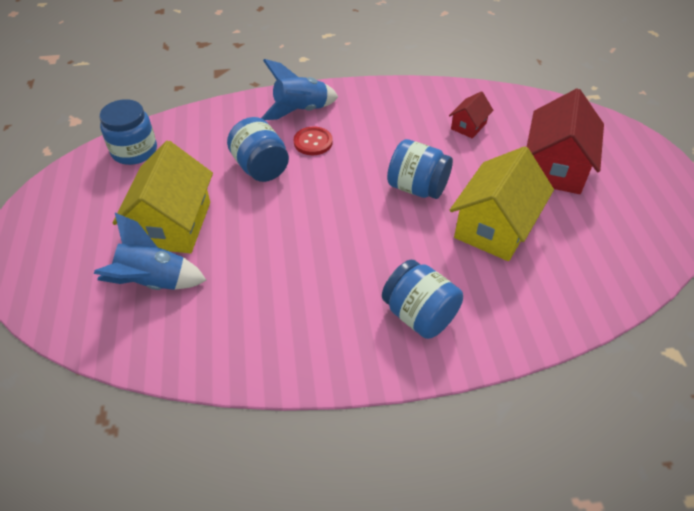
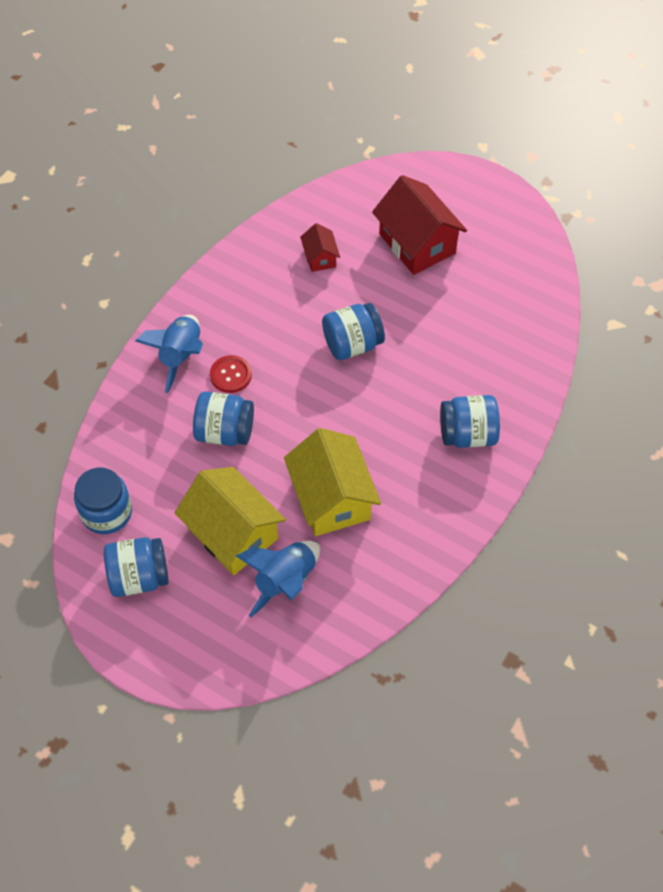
camera: 50 degrees left, 10 degrees up
(91, 197) = (139, 577): none -> blue jar
(495, 227) = (435, 329): yellow house -> yellow house (332, 498)

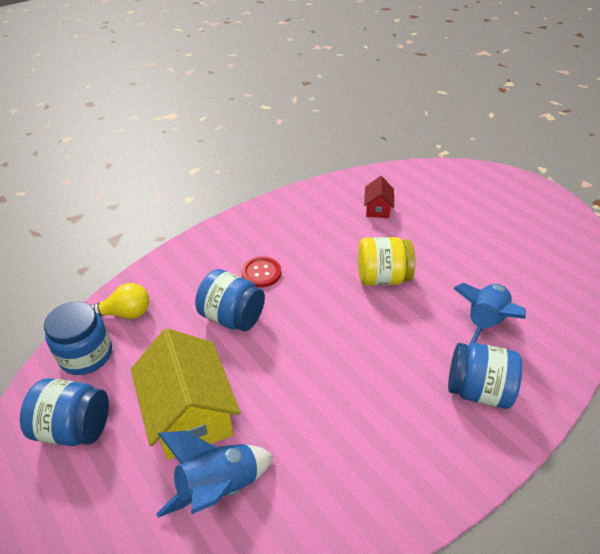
camera: 20 degrees right, 15 degrees down
(118, 460) = (125, 313): none -> yellow light bulb
(180, 356) = (226, 248): blue rocket -> blue rocket (483, 323)
(332, 498) = (308, 411): yellow house -> none
(352, 344) = (382, 278): blue jar -> yellow jar
(417, 243) = (467, 218): red house -> none

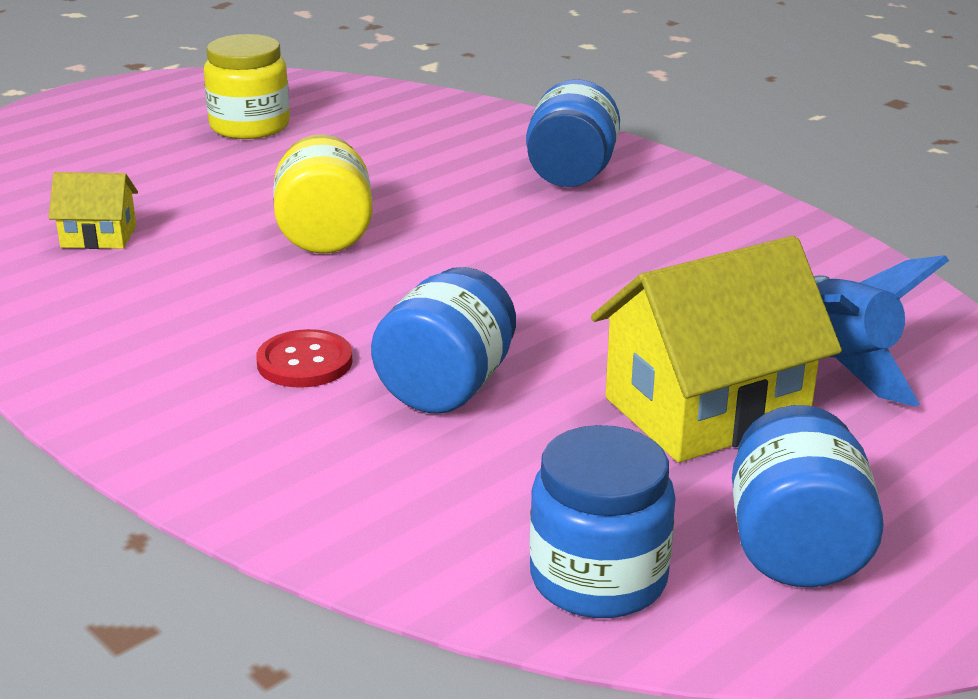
camera: 95 degrees left, 15 degrees down
(125, 313) = (451, 541): yellow light bulb -> none
(377, 209) = (98, 236): red house -> yellow house
(483, 323) = (434, 162): blue rocket -> none
(516, 247) = (250, 126): none -> yellow jar

